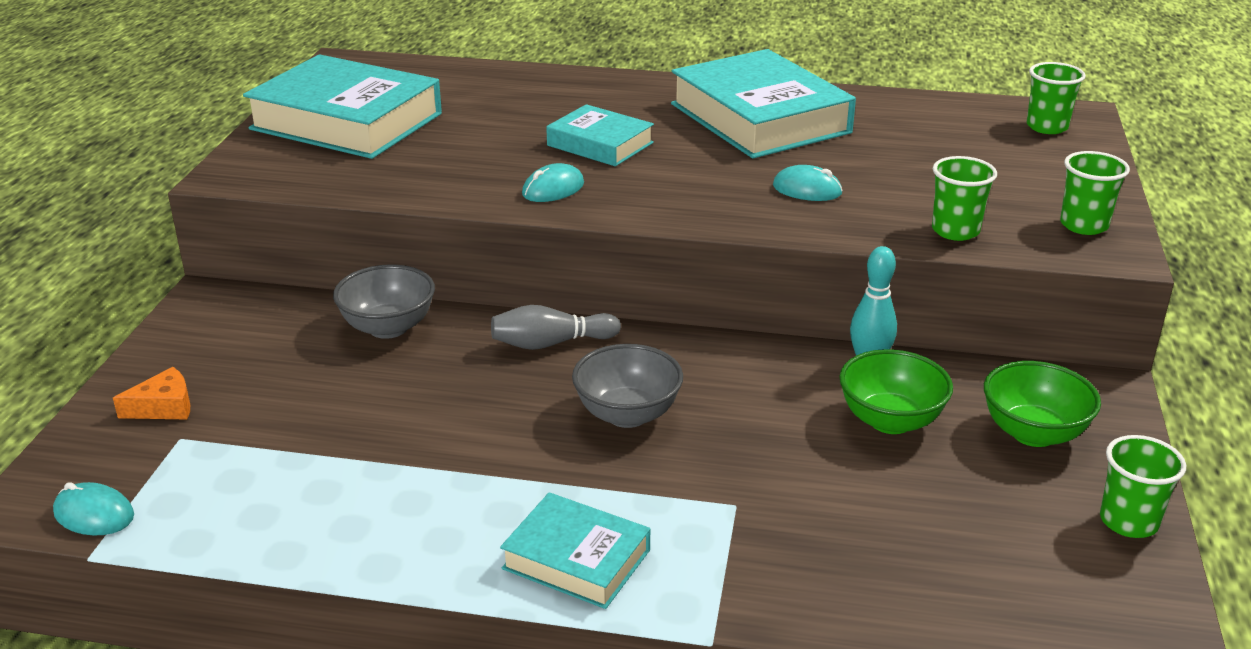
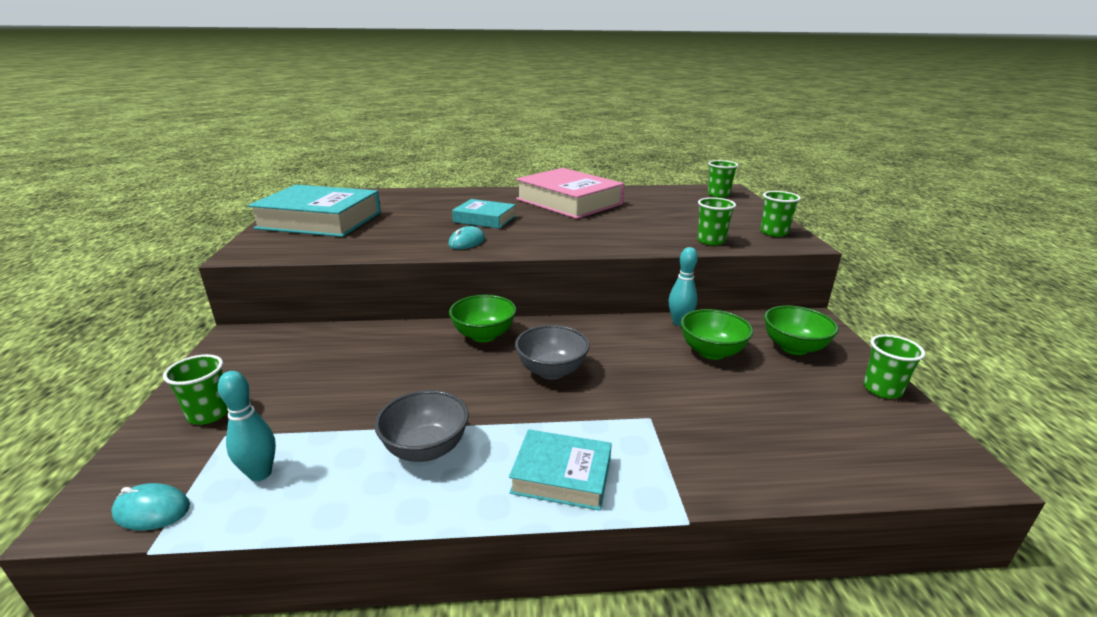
camera: 15 degrees left, 5 degrees down
(164, 407) = (209, 414): orange cheese -> green cup
(214, 493) = (260, 473): none -> turquoise bowling pin
(388, 327) = (371, 339): grey bowl -> grey bowl (426, 449)
(551, 343) = (484, 335): grey bowling pin -> green bowl
(760, 118) = (569, 201): turquoise book -> pink book
(807, 189) = (616, 230): turquoise mouse -> none

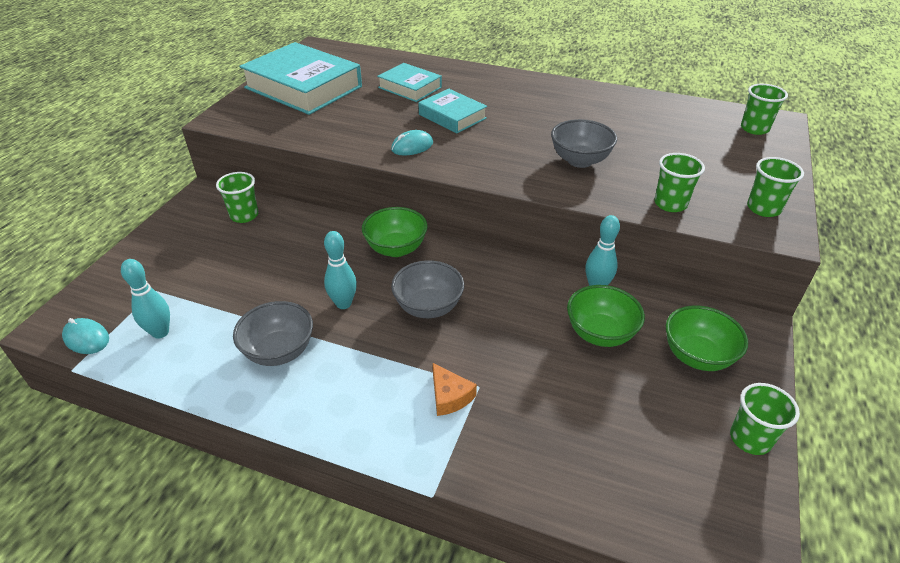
camera: 25 degrees right, 15 degrees up
(209, 414) = (153, 267): green cup -> green cup (244, 215)
(465, 389) = (343, 304): none -> turquoise bowling pin
(561, 475) = (363, 414): turquoise book -> turquoise book (410, 87)
(569, 201) = (561, 106): pink book -> none
(617, 228) = (579, 160): none -> grey bowl
(631, 434) = (449, 396): none -> orange cheese

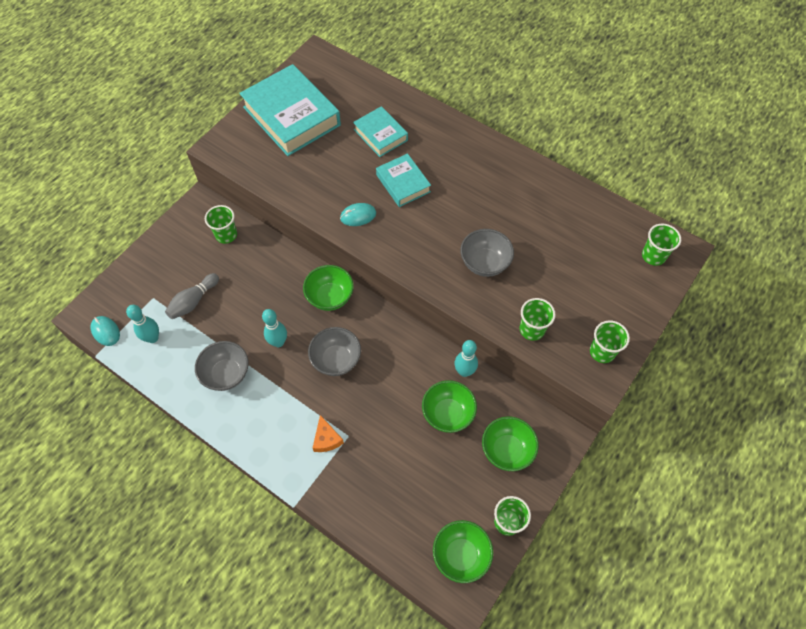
camera: 15 degrees right, 20 degrees up
(213, 284) = (193, 301): none -> grey bowling pin
(713, 499) = (461, 555): none -> green bowl

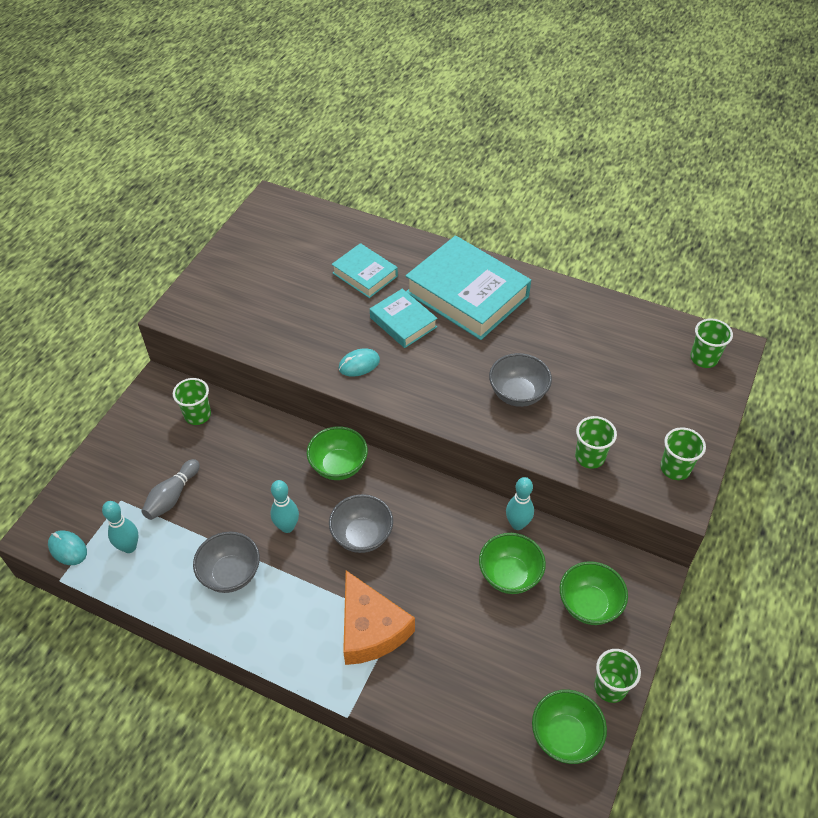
camera: 10 degrees left, 10 degrees down
(291, 116) = (256, 268): turquoise book -> turquoise book (467, 294)
(326, 439) = (370, 629): orange cheese -> orange cheese, size x2.01

